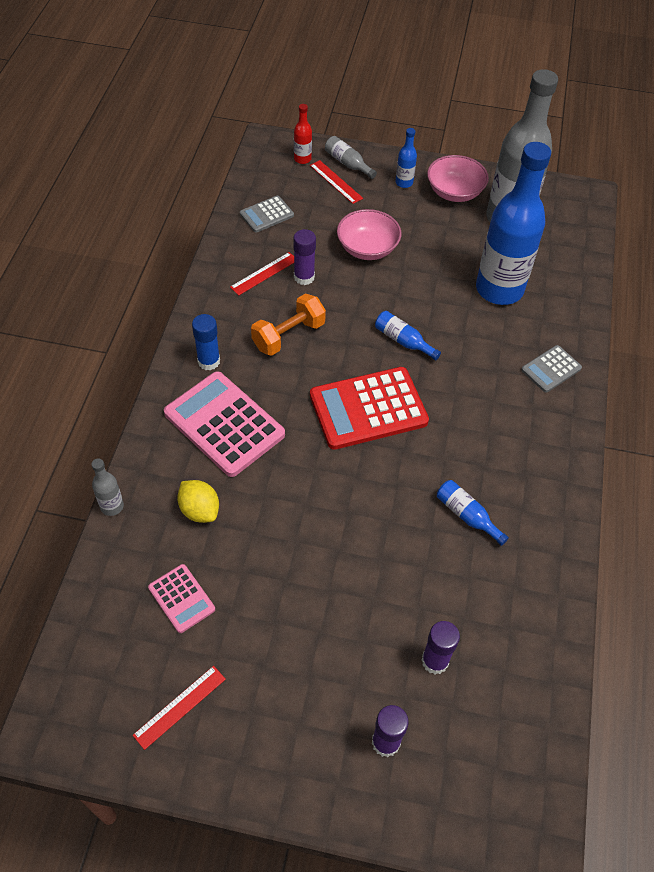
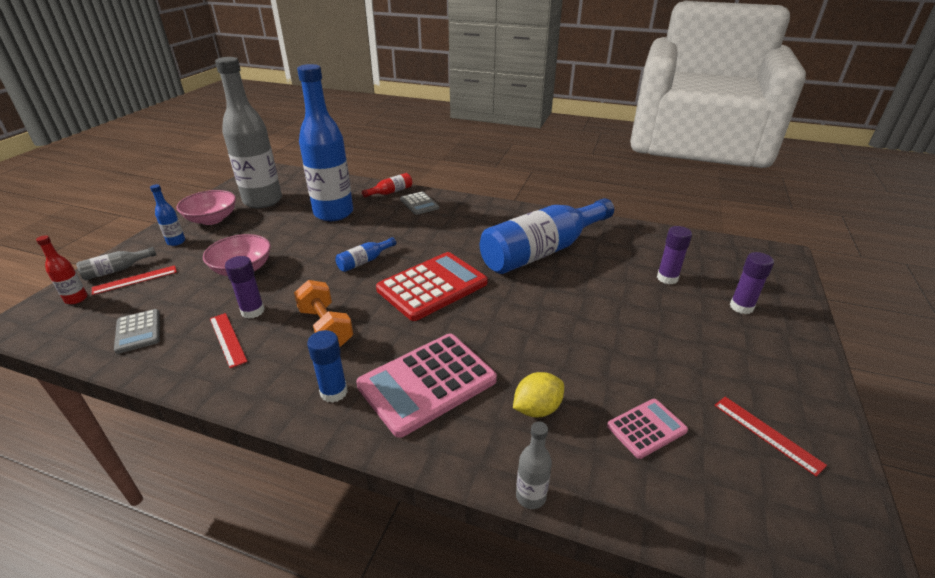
camera: 80 degrees left, 20 degrees down
(368, 408) = (432, 286): red calculator -> red calculator turned 120 degrees counterclockwise
(467, 515) = (543, 251): blue bottle -> blue bottle, size x2.49
(573, 333) = (390, 192): none -> red bottle

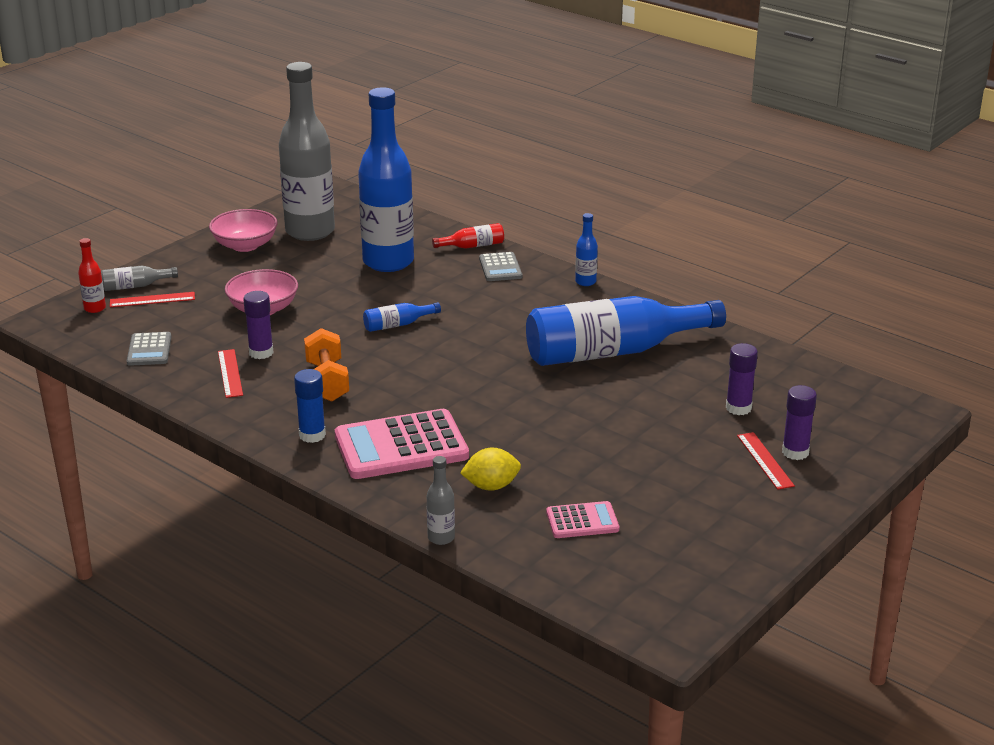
camera: 20 degrees right, 5 degrees down
(176, 242) = (200, 266): blue bottle -> blue bottle (585, 282)
(432, 286) = (458, 365): red calculator -> none
(767, 434) = (694, 549): red ruler -> red ruler (765, 460)

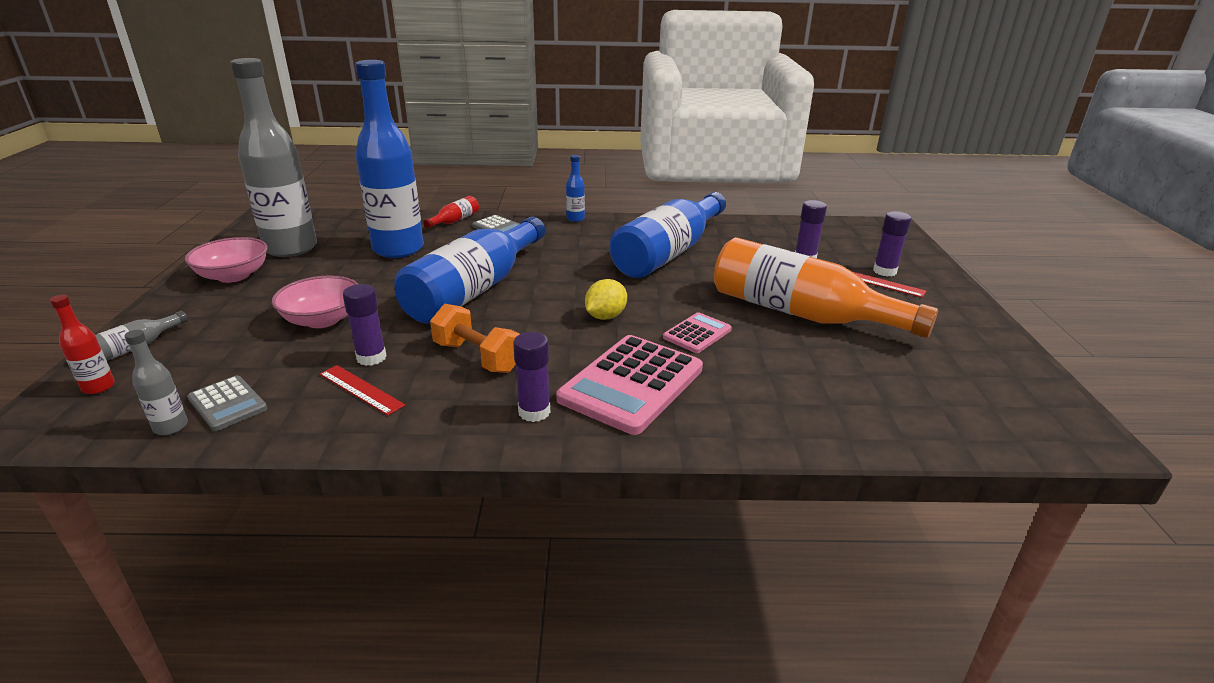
camera: 40 degrees left, 0 degrees up
(152, 300) = (173, 353): red ruler -> none
(312, 435) = (534, 412): blue glue stick -> purple glue stick
(397, 325) = (475, 290): blue bottle -> blue bottle, size x2.49
(441, 538) = (800, 450): grey bottle -> grey bottle (171, 427)
(491, 486) = (757, 383): yellow lemon -> yellow lemon (605, 316)
(582, 521) = (866, 377): pink calculator -> pink calculator (697, 334)
(629, 454) = (801, 313): none -> orange bottle

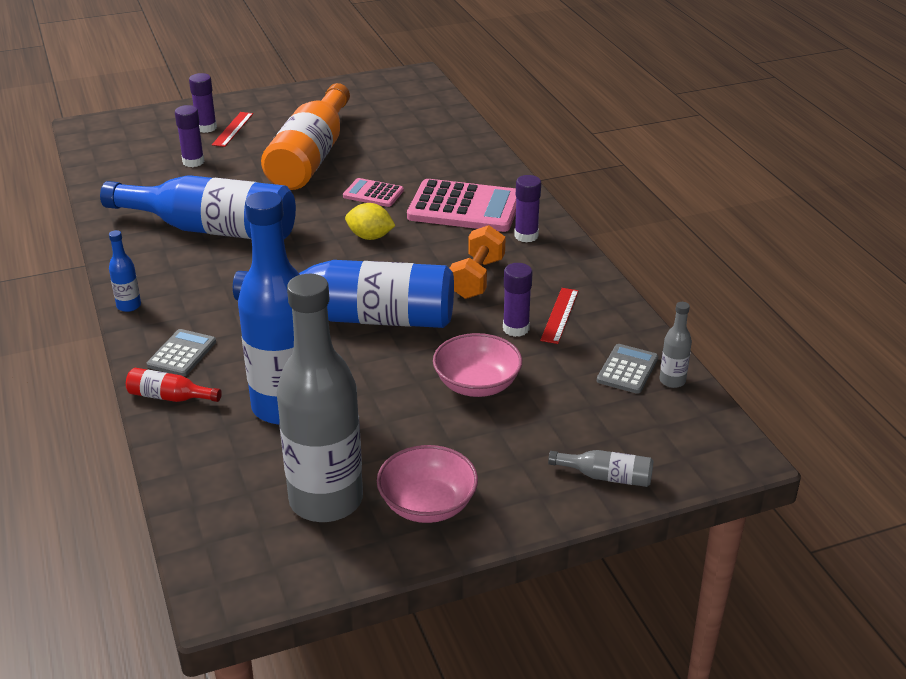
camera: 110 degrees left, 5 degrees up
(99, 387) = (669, 454): red bottle -> none

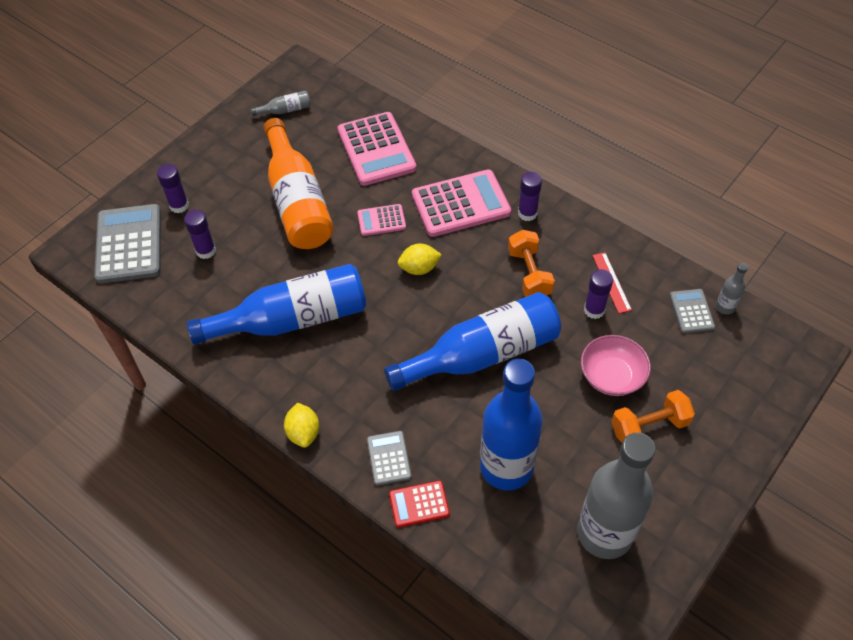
camera: 30 degrees left, 20 degrees up
(129, 306) = (303, 433): blue bottle -> yellow lemon
(137, 137) = (129, 244): none -> grey calculator
(169, 397) = (419, 504): red bottle -> red calculator
(233, 129) = (203, 197): red ruler -> none
(425, 147) = (376, 149): none -> pink calculator
(427, 504) = (668, 499): pink bowl -> none
(473, 439) = (649, 426): none -> orange dumbbell
(606, 476) = (750, 413): grey bottle -> grey bottle (285, 110)

